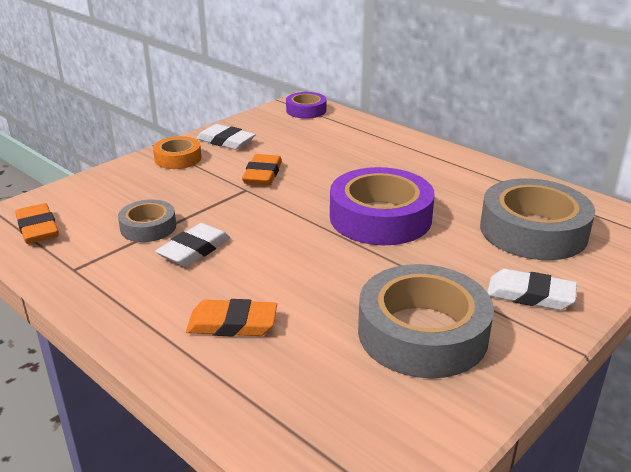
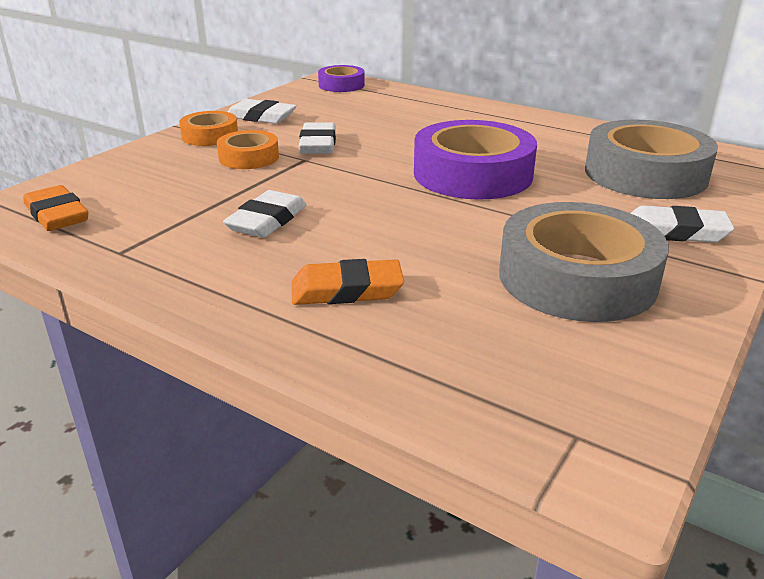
camera: 10 degrees left, 0 degrees up
(148, 227) = (200, 203): grey tape -> none
(201, 184) = (249, 157): none -> orange tape
(262, 174) = (318, 144): orange eraser -> white eraser

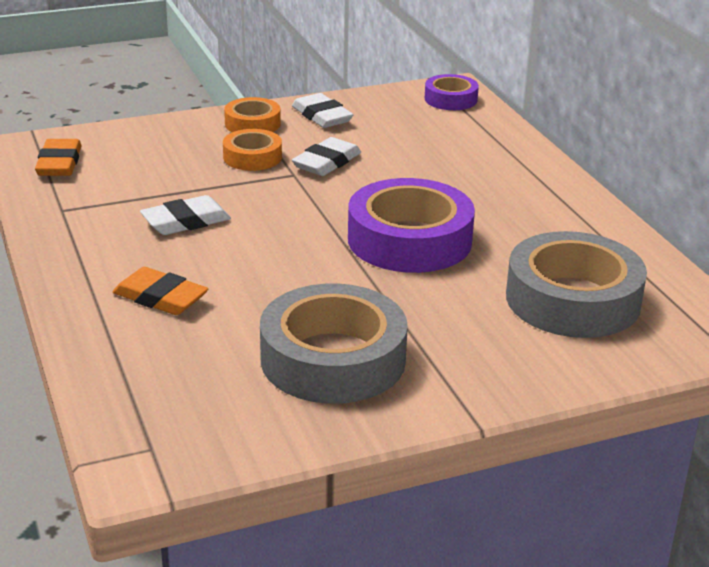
camera: 35 degrees right, 0 degrees up
(675, 231) = (488, 359): white eraser -> none

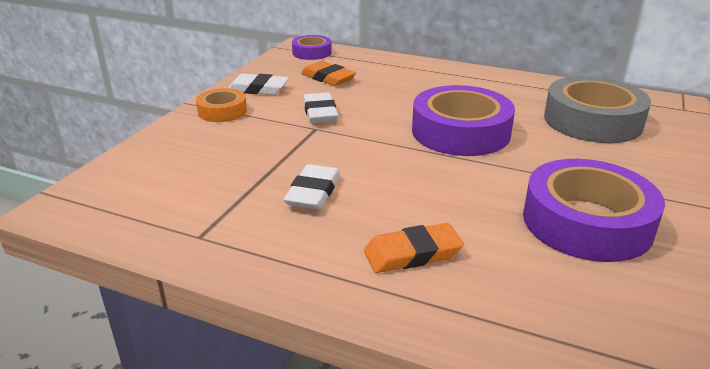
camera: 45 degrees left, 0 degrees up
(59, 163) = (123, 204): orange eraser -> orange eraser (328, 78)
(252, 157) = (267, 130): orange tape -> none
(333, 359) = (587, 222): grey tape -> purple tape

